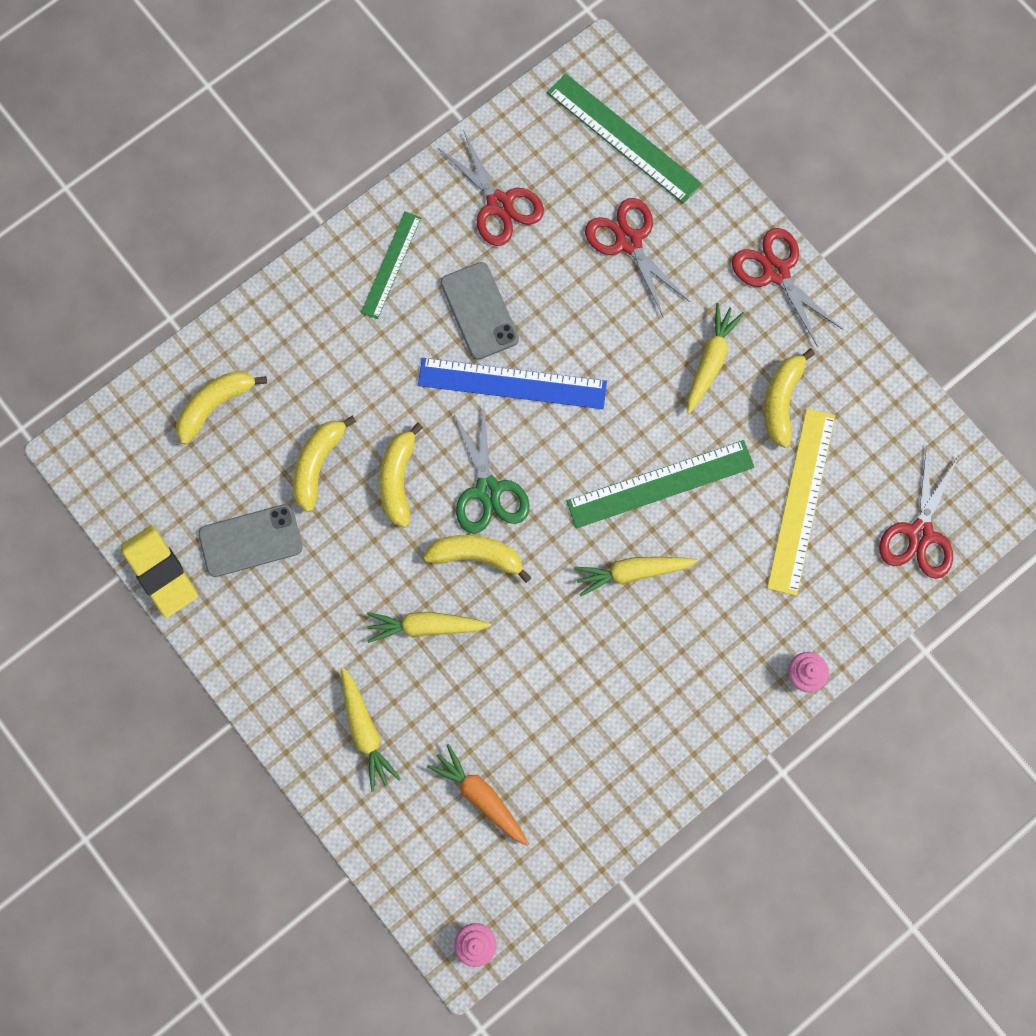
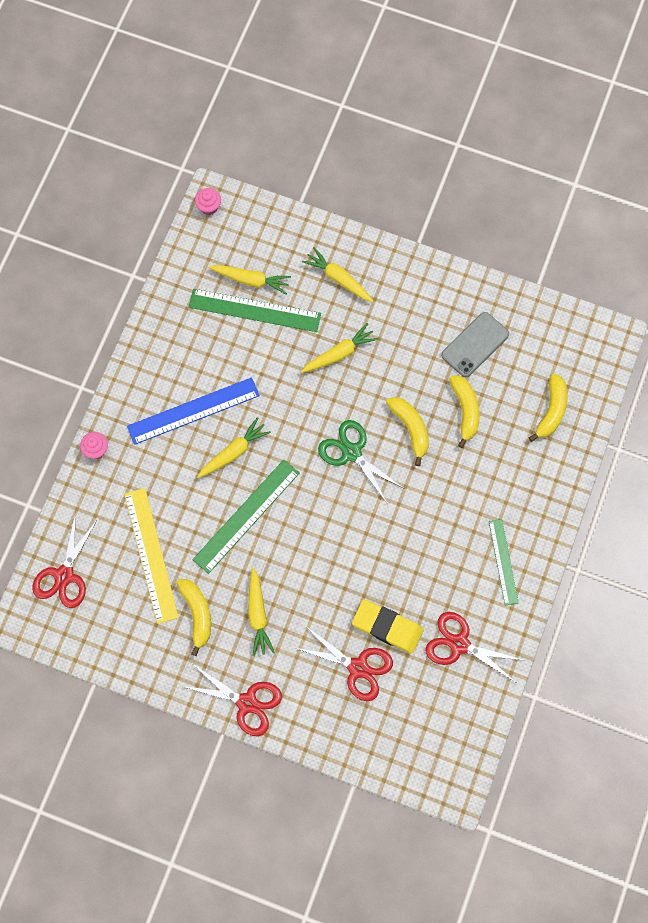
camera: 150 degrees right, 5 degrees down
(161, 572) = (514, 299): yellow eraser -> yellow eraser (387, 627)
(476, 555) = (334, 410): yellow banana -> none
(479, 311) = (427, 563): grey phone -> none
(480, 796) = (251, 280): orange carrot -> yellow carrot
(512, 383) = (377, 527): blue ruler -> blue ruler (193, 411)
(623, 138) = (404, 742): green ruler -> green ruler (254, 310)
(919, 534) = (64, 575): red scissors -> red scissors turned 150 degrees counterclockwise

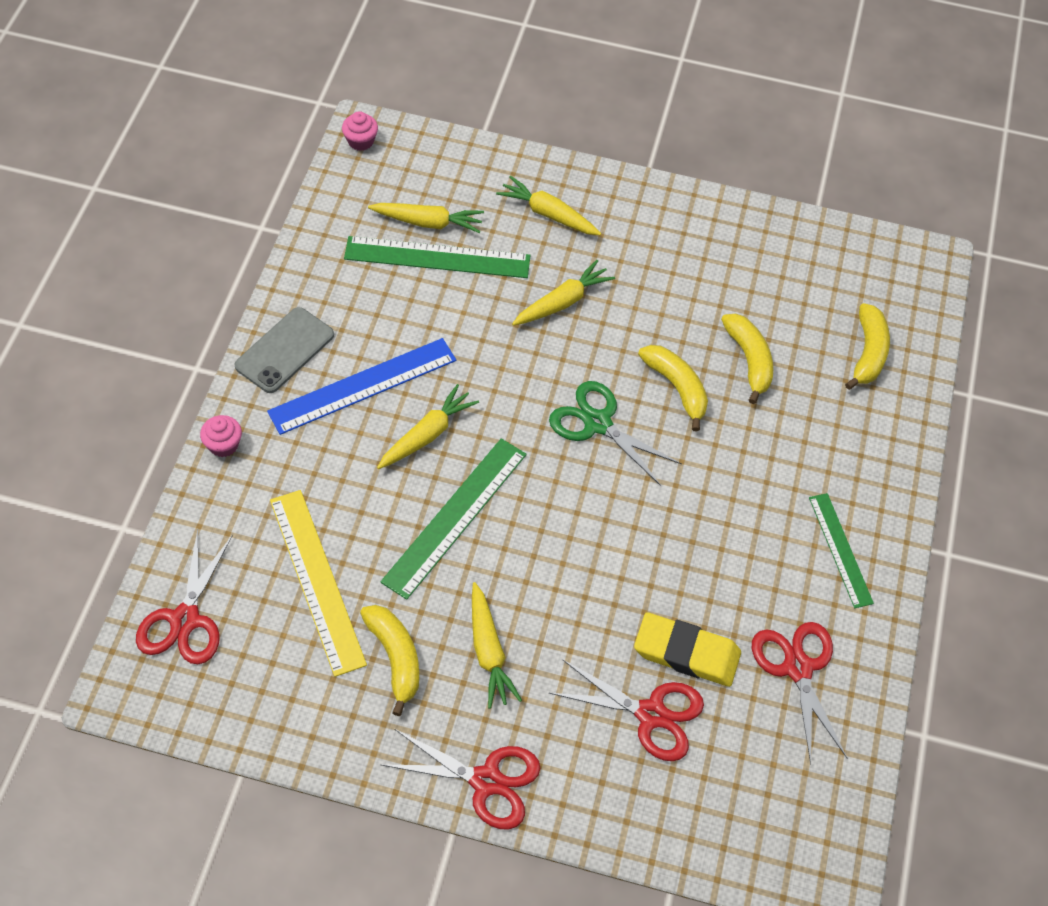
camera: 10 degrees left, 15 degrees down
(459, 644) = (798, 668): red scissors -> red scissors turned 60 degrees clockwise
(475, 345) = (747, 280): grey phone -> grey phone (285, 350)

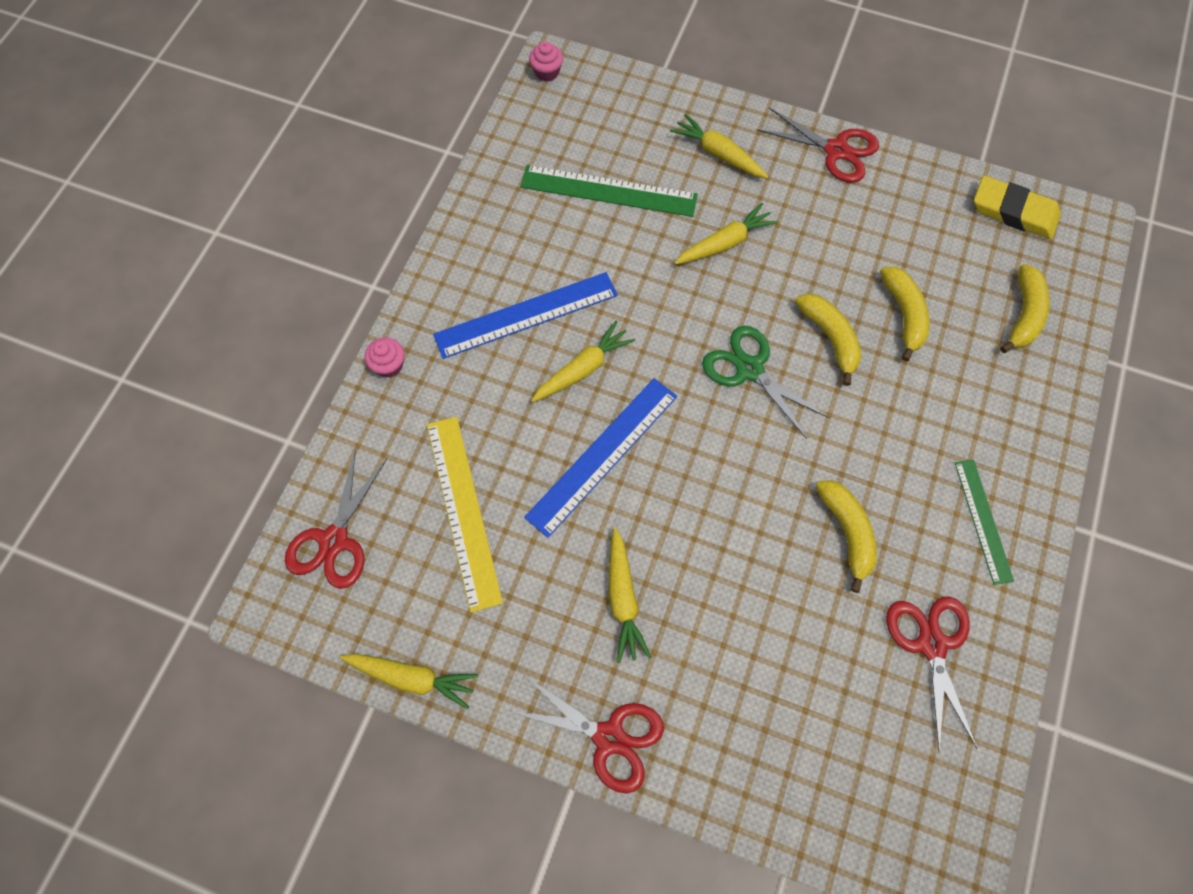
camera: 10 degrees right, 10 degrees up
(285, 350) = (456, 274): grey phone -> none
(395, 658) = (531, 598): yellow banana -> yellow banana (847, 532)
(428, 222) = (603, 156): yellow carrot -> yellow carrot (412, 678)
(455, 517) = (602, 455): green ruler -> blue ruler
(651, 714) = (779, 681): red scissors -> red scissors (836, 150)
(686, 653) = (819, 618): yellow eraser -> yellow eraser (1013, 212)

